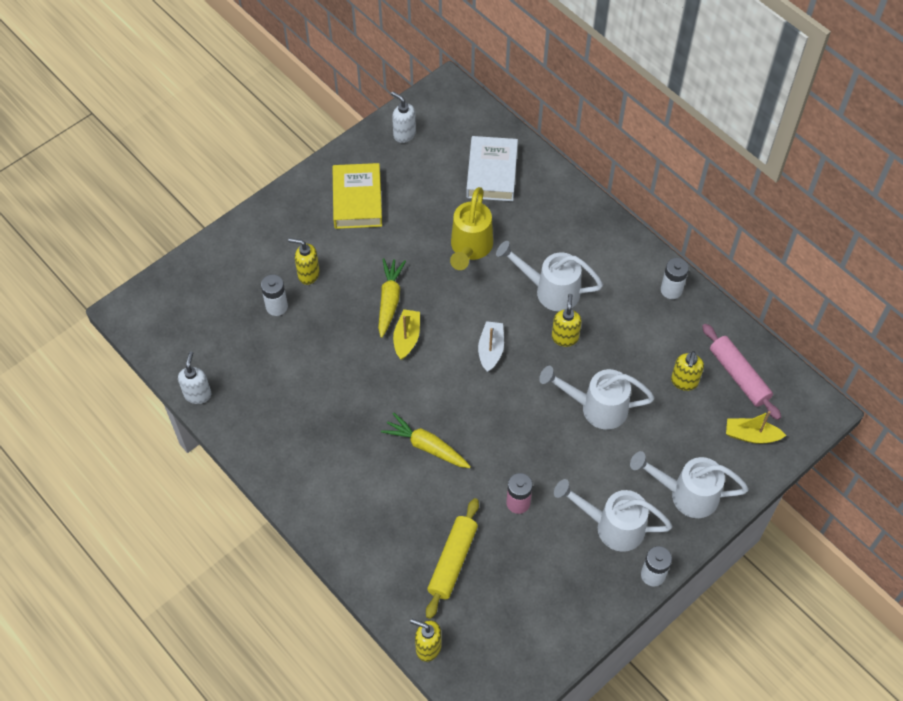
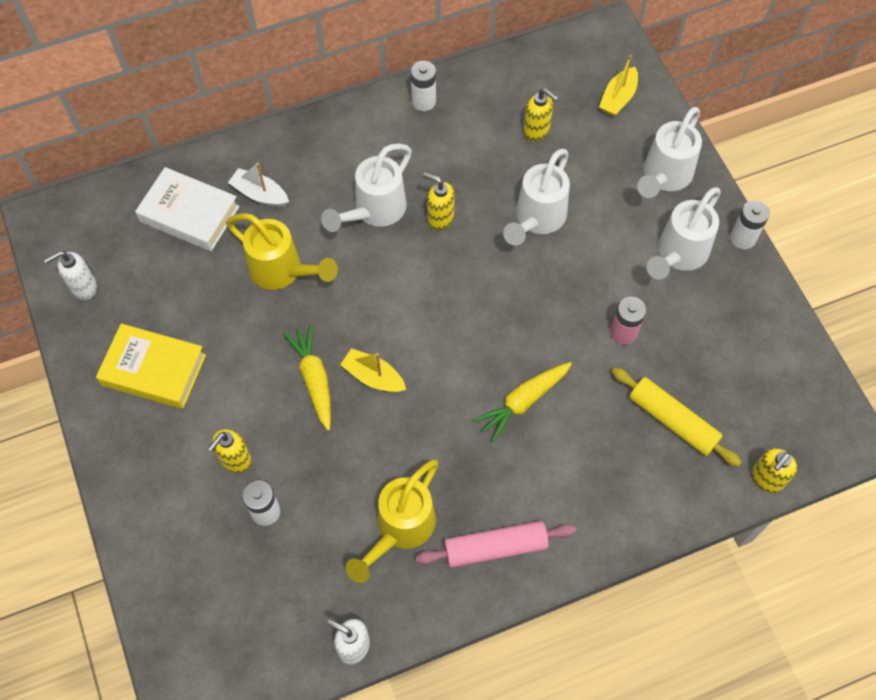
camera: 70 degrees left, 5 degrees up
(292, 395) = (400, 530): none -> yellow watering can
(389, 300) = (314, 379): yellow carrot -> yellow carrot turned 45 degrees clockwise
(491, 350) = (425, 295): white boat -> white boat (260, 194)
(739, 376) = (548, 82): pink rolling pin -> pink rolling pin (495, 547)

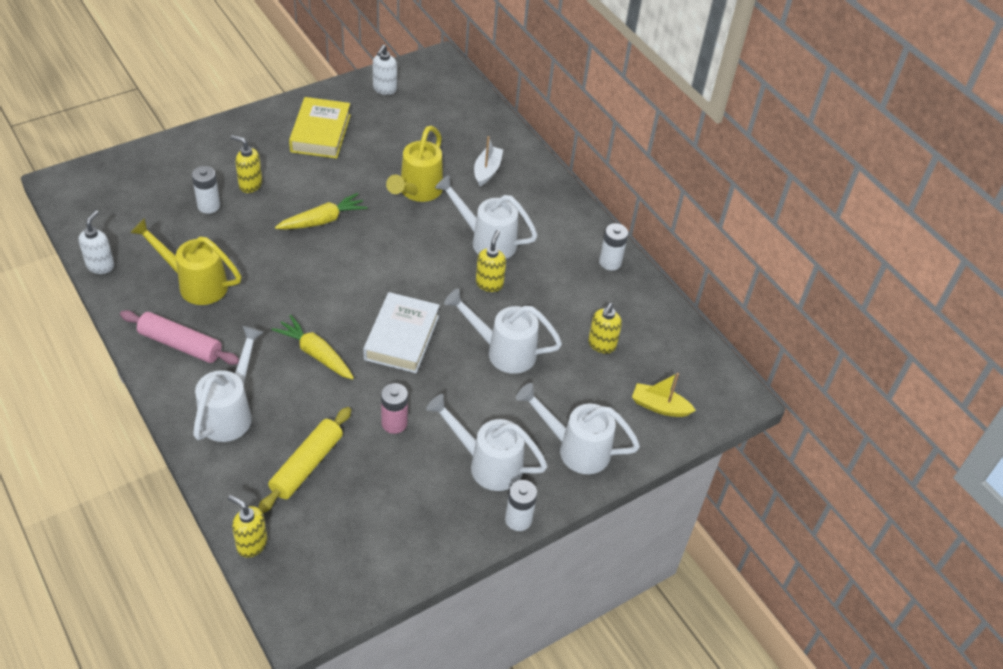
camera: 75 degrees right, 15 degrees down
(83, 287) = (384, 89): white soap dispenser -> white soap dispenser turned 120 degrees counterclockwise
(189, 214) = (459, 134): white book -> white book (401, 337)
(373, 377) = (329, 255): yellow boat -> none
(495, 547) = (180, 344): pink rolling pin -> pink rolling pin turned 45 degrees counterclockwise
(598, 494) = (230, 412): none -> white watering can

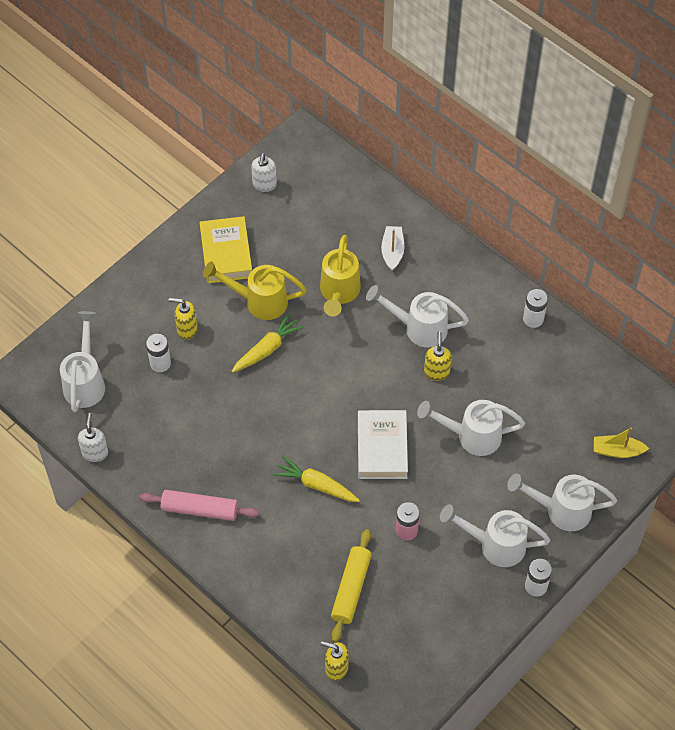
camera: 10 degrees left, 10 degrees up
(195, 283) = (184, 447): yellow watering can -> yellow watering can (258, 301)
(230, 412) = (269, 559): white watering can -> white watering can (85, 381)
(601, 345) = (551, 405): yellow soap dispenser -> none

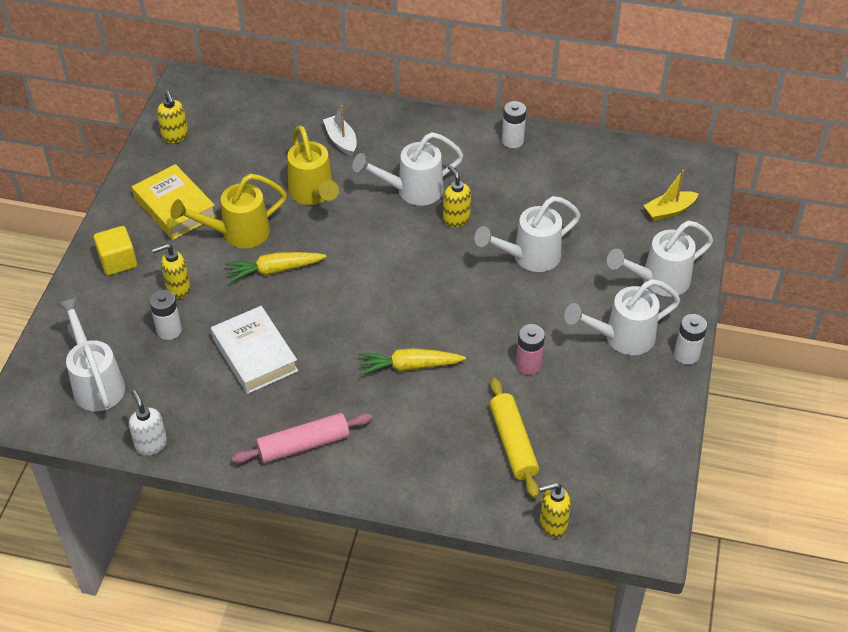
camera: 30 degrees left, 10 degrees down
(157, 283) = (118, 261): none -> yellow cube
(264, 185) = (175, 136): white soap dispenser -> yellow soap dispenser
(267, 349) = (274, 270): yellow carrot -> yellow carrot turned 120 degrees counterclockwise
(382, 448) = (451, 305): white book -> white book (255, 355)

